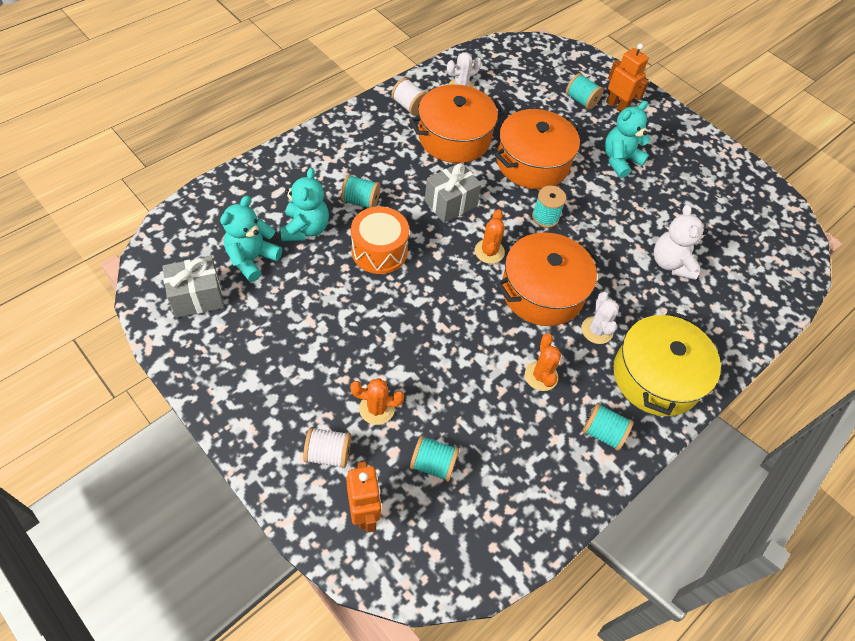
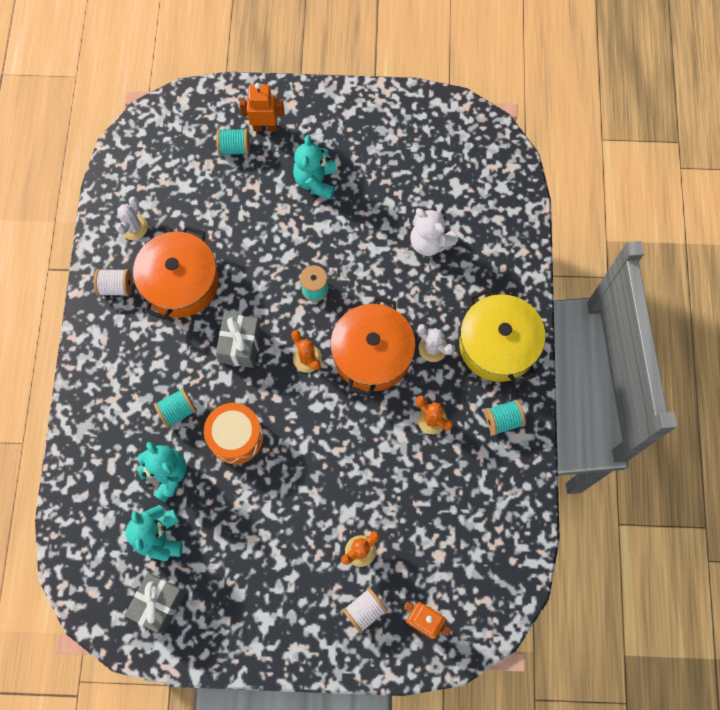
camera: 40 degrees left, 15 degrees up
(433, 464) = (430, 549): turquoise spool -> none
(532, 163) = (259, 248): orange pot -> none

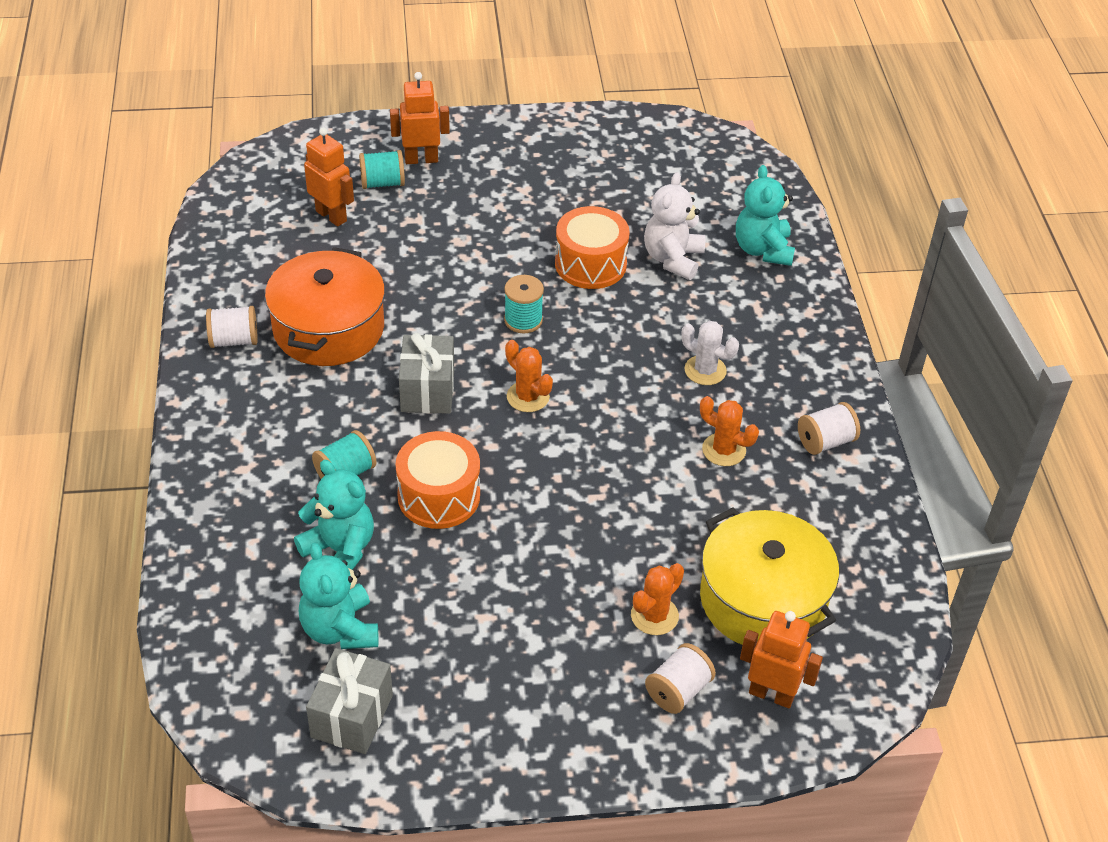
camera: 10 degrees left, 25 degrees down
(134, 227) = (251, 274): white cactus -> none
(195, 177) = (331, 216): none -> orange robot
(316, 181) = (502, 208): turquoise teddy bear -> turquoise teddy bear (763, 250)
(370, 241) = (590, 264): none -> orange drum
(372, 354) = (620, 384): orange pot -> none
(429, 242) = (673, 259): white teddy bear -> white teddy bear turned 75 degrees clockwise
(497, 345) = (795, 359): yellow pot -> yellow pot (763, 599)
(503, 420) = (825, 441): turquoise spool -> white spool

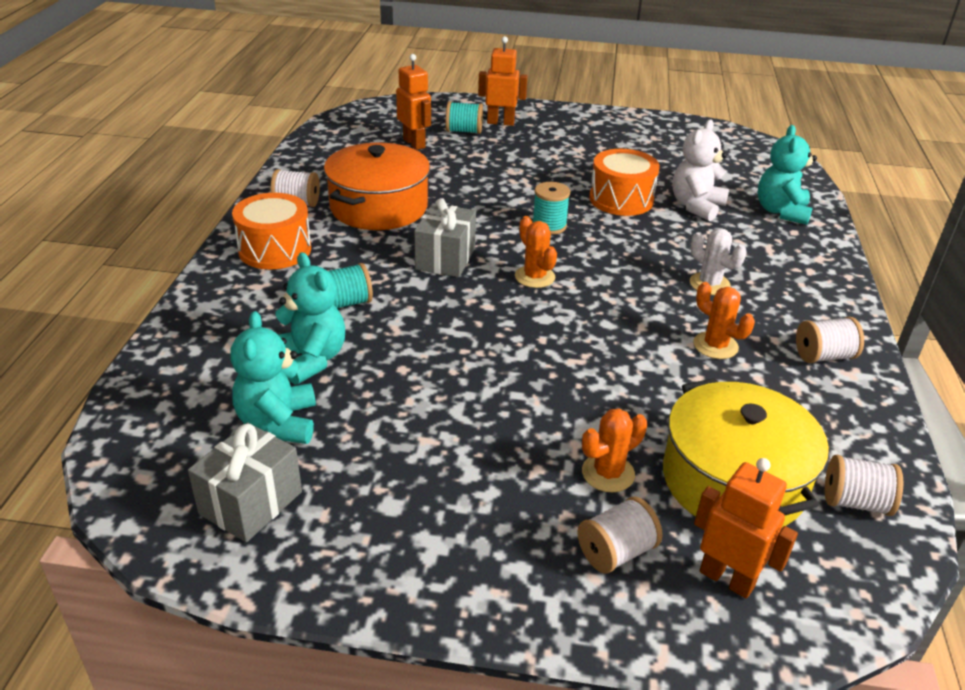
camera: 15 degrees right, 10 degrees down
(439, 496) = (423, 334): orange drum -> orange drum (275, 249)
(866, 598) = (855, 502): none -> white spool

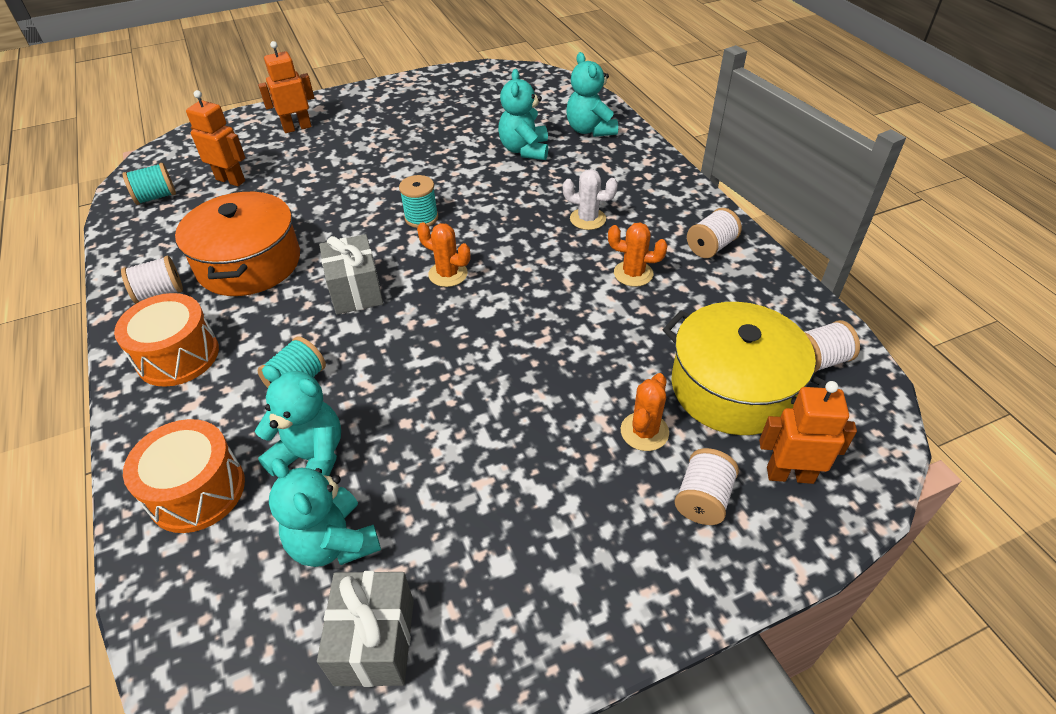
camera: 30 degrees left, 10 degrees up
(464, 131) = (269, 149): turquoise spool -> turquoise spool (156, 197)
(621, 199) = (461, 167): orange drum -> orange drum (197, 491)
(696, 206) = (524, 150): white teddy bear -> turquoise teddy bear

